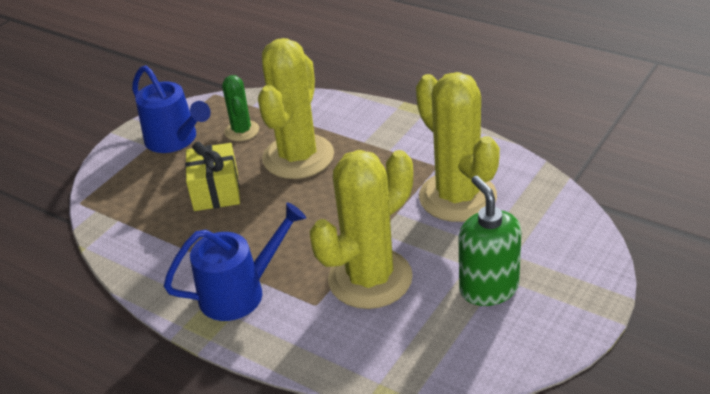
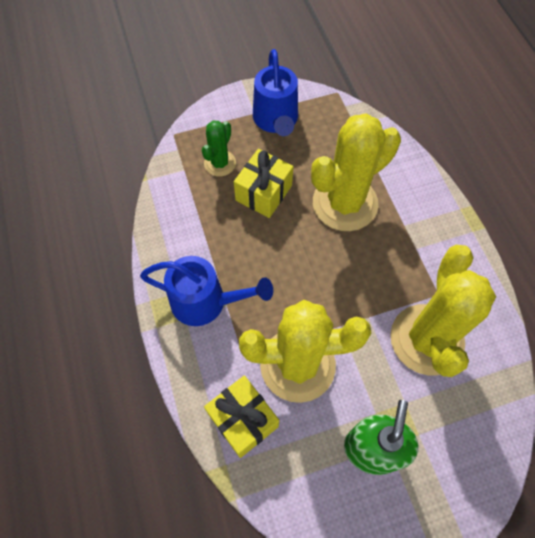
camera: 35 degrees right, 25 degrees up
(242, 131) = (327, 146): green cactus -> green cactus (220, 163)
(362, 344) = (243, 420): none -> yellow gift

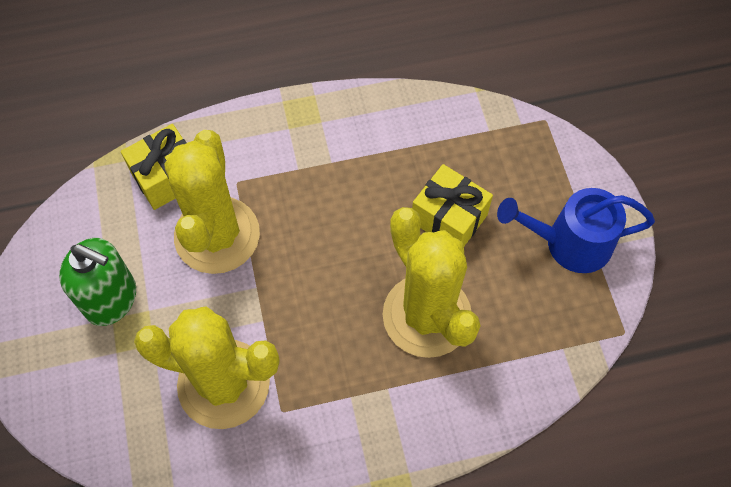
camera: 95 degrees right, 0 degrees up
(206, 302) = (305, 148): blue watering can -> none
(220, 163) = (497, 170): green cactus -> none

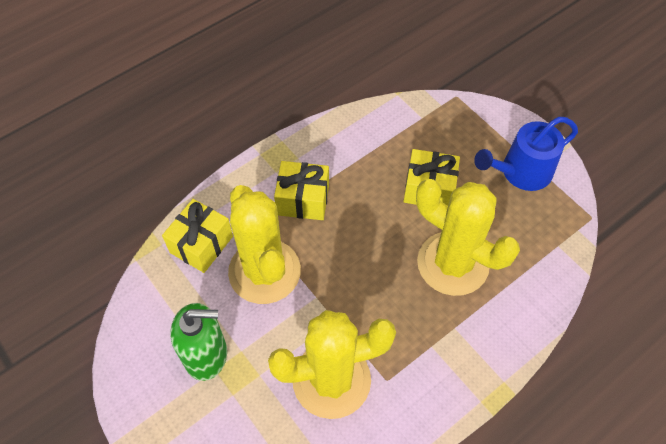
camera: 25 degrees left, 5 degrees down
(300, 172) = (303, 200): none -> yellow gift

